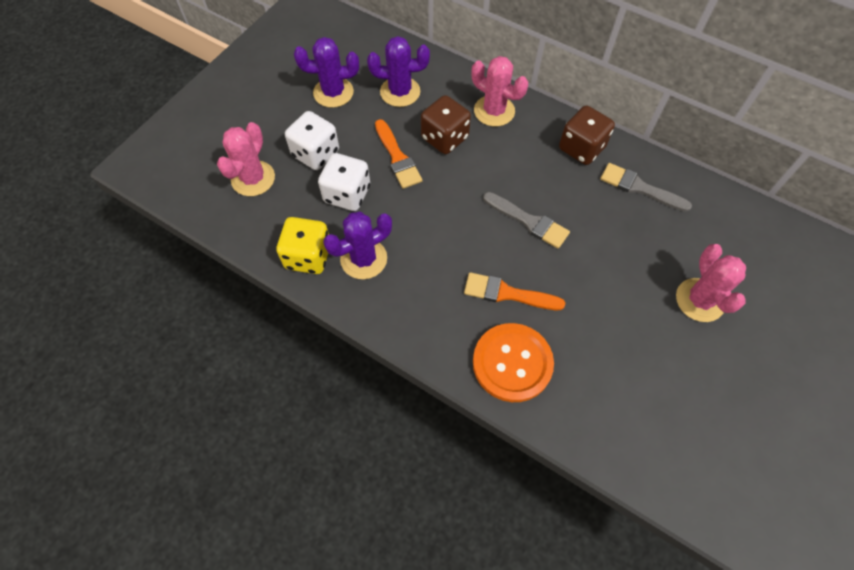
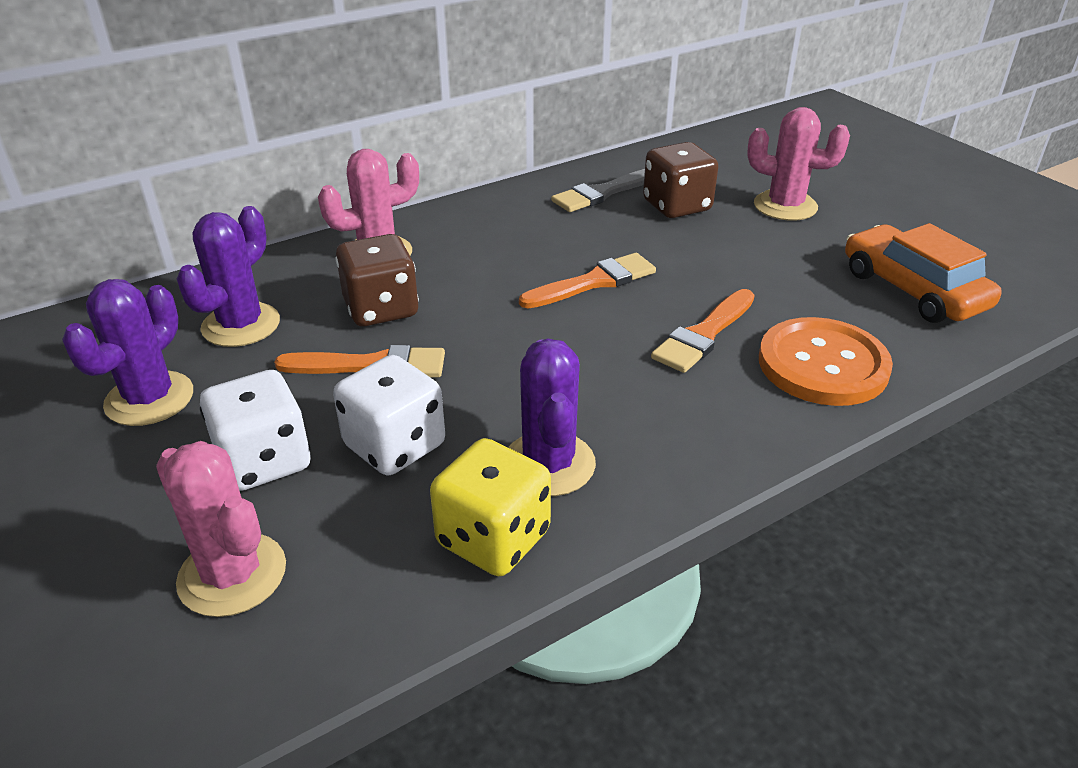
camera: 65 degrees left, 25 degrees down
(529, 221) = (594, 282): grey brush -> orange brush
(581, 148) = (508, 210): brown dice -> brown dice (677, 206)
(633, 403) = (913, 289): none -> orange car

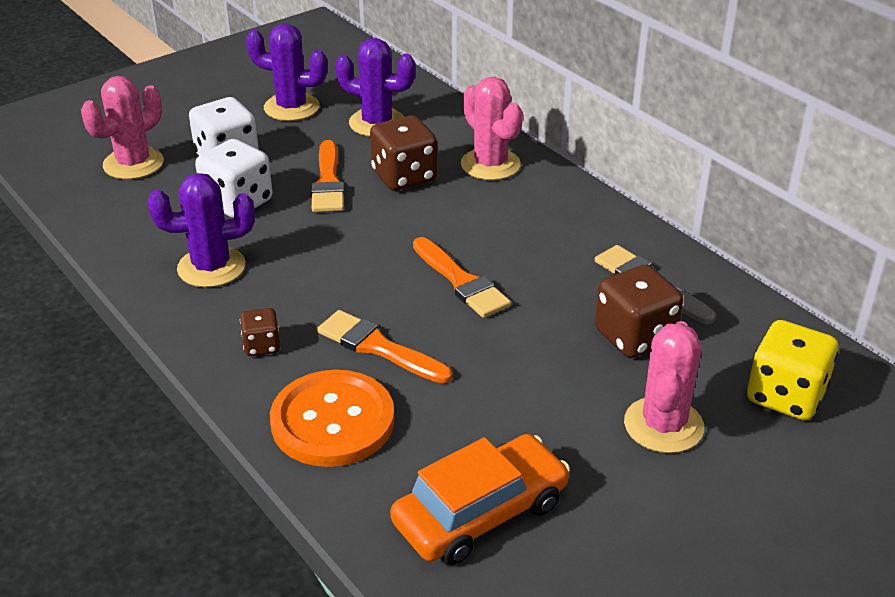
camera: 85 degrees right, 0 degrees up
(493, 538) = (143, 249): yellow dice -> yellow dice (785, 396)
(709, 415) = (261, 346): none -> brown dice

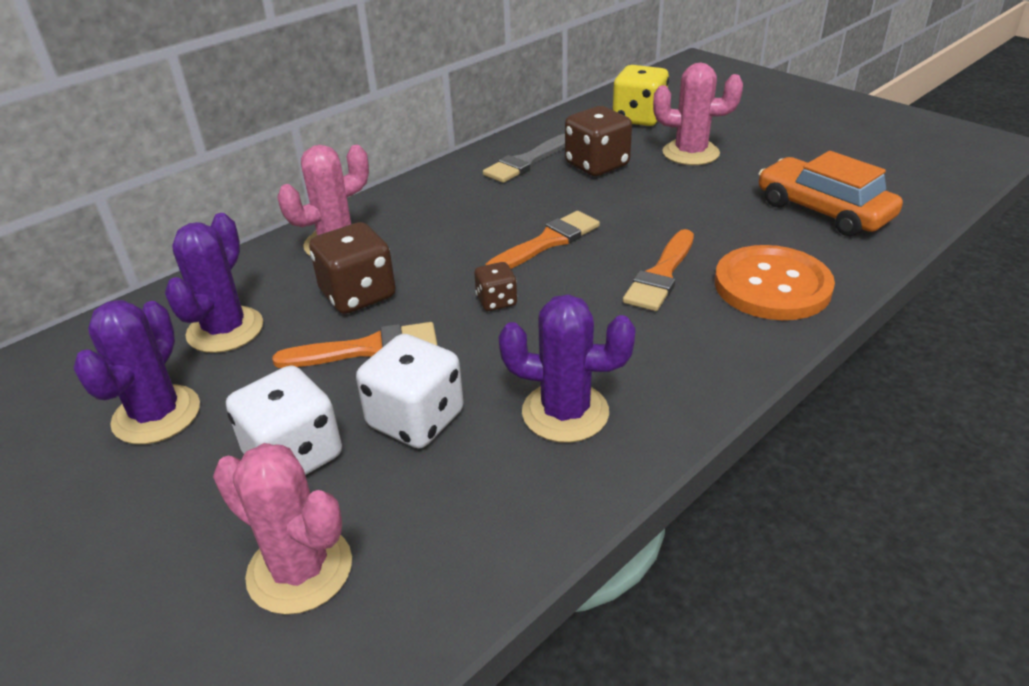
camera: 95 degrees left, 0 degrees up
(211, 267) = (565, 412): purple cactus -> purple cactus turned 60 degrees counterclockwise
(261, 346) = (691, 345): brown dice -> brown dice (496, 301)

